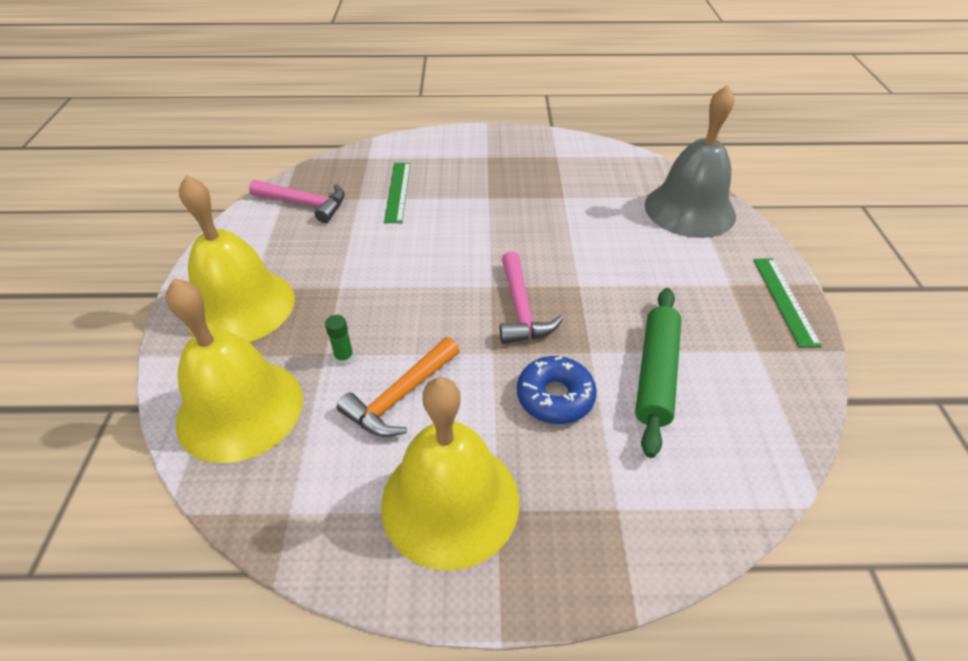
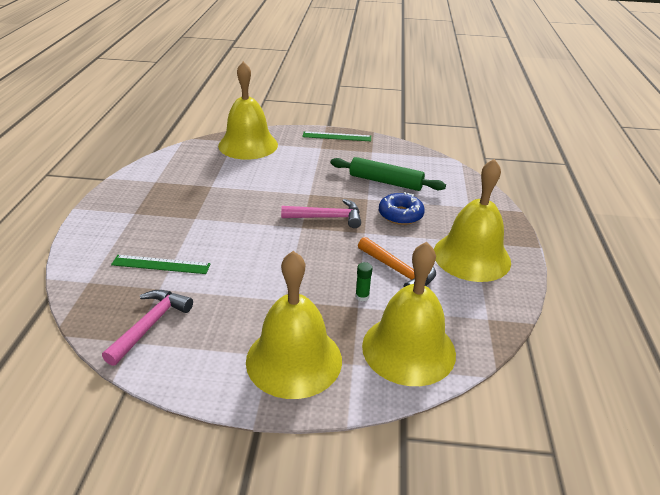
camera: 85 degrees left, 10 degrees down
(689, 209) = (248, 145): grey bell -> yellow bell

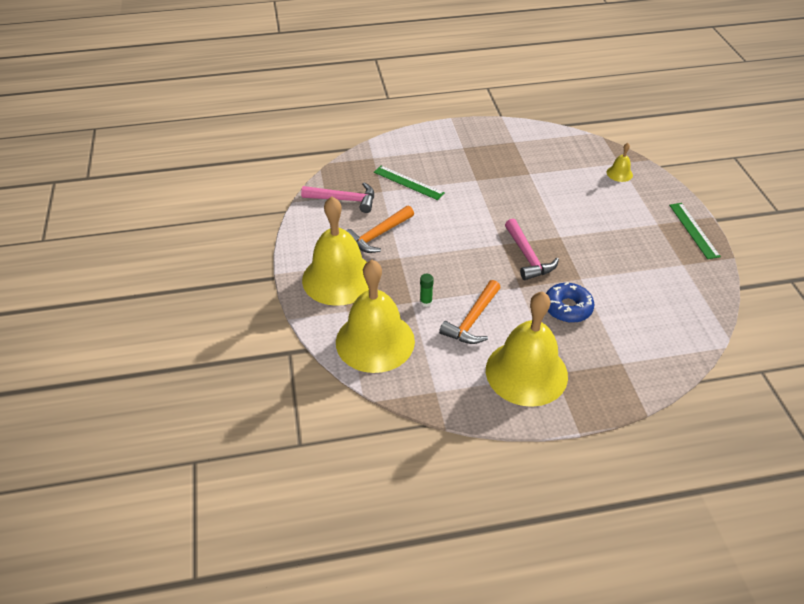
camera: 75 degrees right, 10 degrees up
(161, 264) = (408, 182): green ruler -> green ruler turned 45 degrees counterclockwise
(236, 309) = (378, 235): none -> orange hammer
(248, 145) = (619, 173): yellow bell -> yellow bell, size x0.41
(386, 182) = (624, 286): green rolling pin -> none

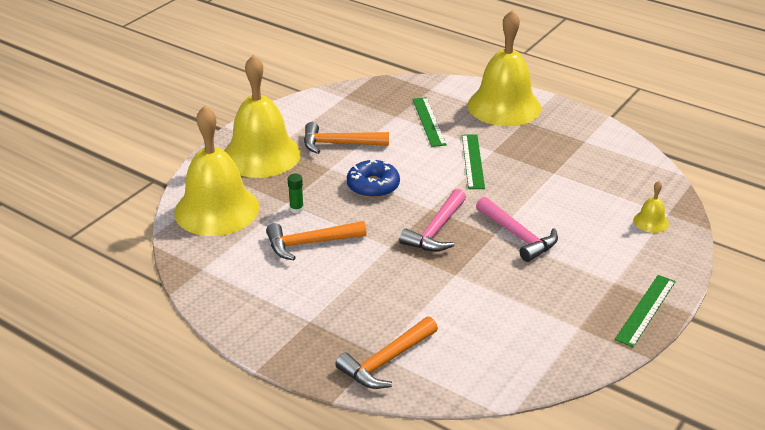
camera: 45 degrees right, 10 degrees down
(344, 200) = (355, 106): pink hammer -> pink hammer (518, 236)
(476, 194) = (473, 161): none -> green ruler
(526, 372) = (288, 304): yellow bell -> yellow bell (504, 106)
(567, 308) = (403, 286): blue donut -> blue donut (373, 186)
(632, 364) = (386, 361): none -> orange hammer

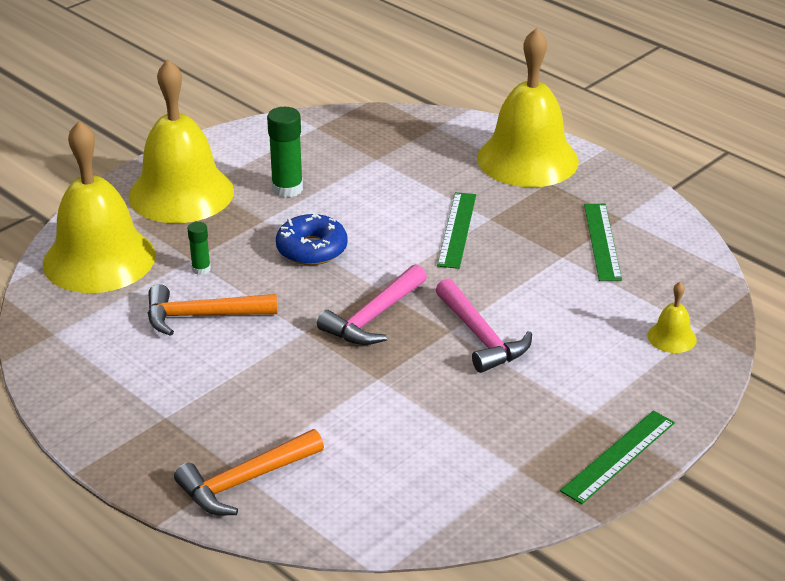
camera: 10 degrees right, 0 degrees up
(339, 144) = (287, 189): orange hammer -> green glue stick
(428, 121) = (417, 170): green ruler -> green ruler (602, 241)

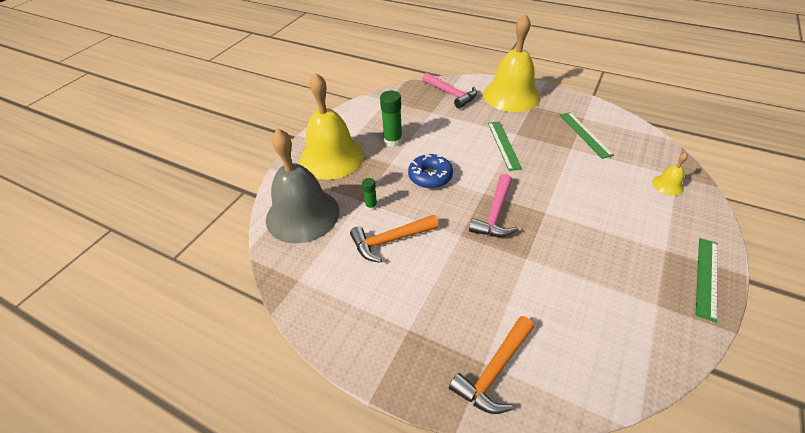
camera: 15 degrees left, 10 degrees up
(99, 259) = (302, 215): yellow bell -> grey bell
(481, 337) = (566, 212): pink hammer -> pink hammer (451, 94)

